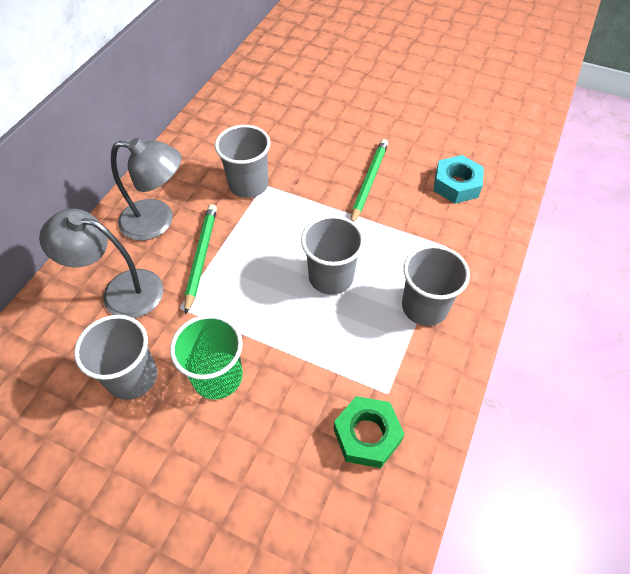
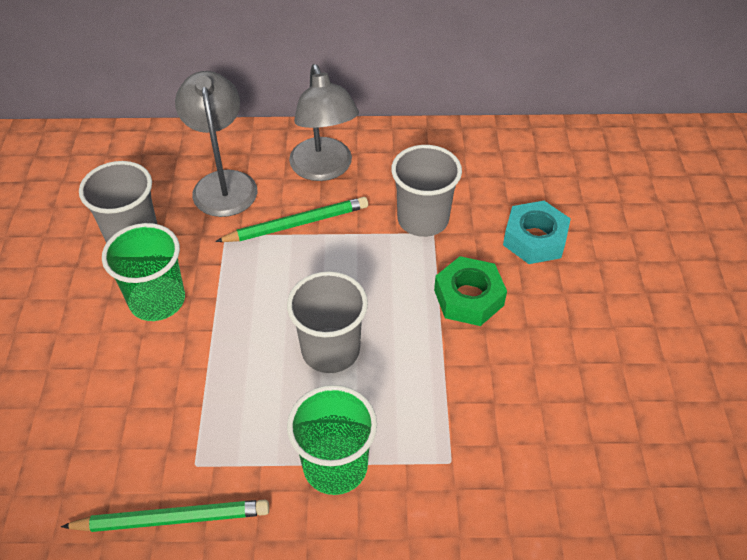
camera: 65 degrees right, 5 degrees down
(367, 435) = (134, 461): green nut -> green nut (468, 297)
(369, 182) = (508, 334): green pencil -> green pencil (172, 518)
(424, 307) = (335, 466): grey cup -> green cup
(456, 185) = (573, 441): turquoise nut -> turquoise nut (534, 239)

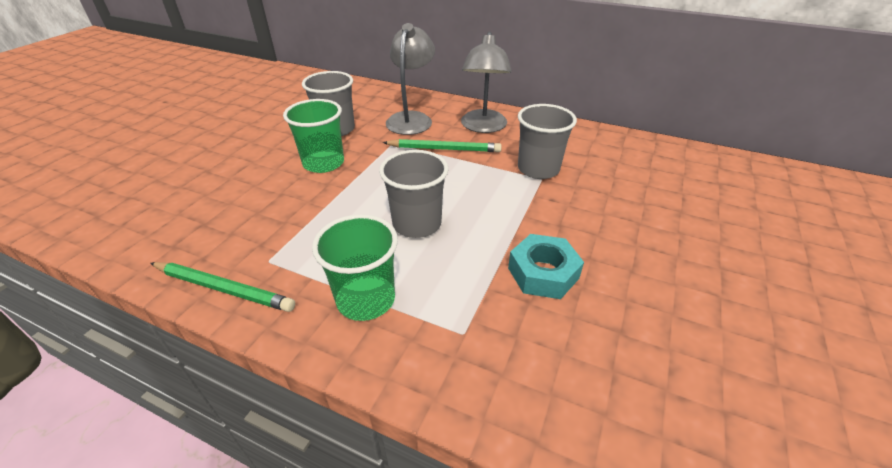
camera: 25 degrees right, 10 degrees down
(468, 297) = (548, 224): green nut -> none
(534, 239) = (626, 203): turquoise nut -> turquoise nut (543, 273)

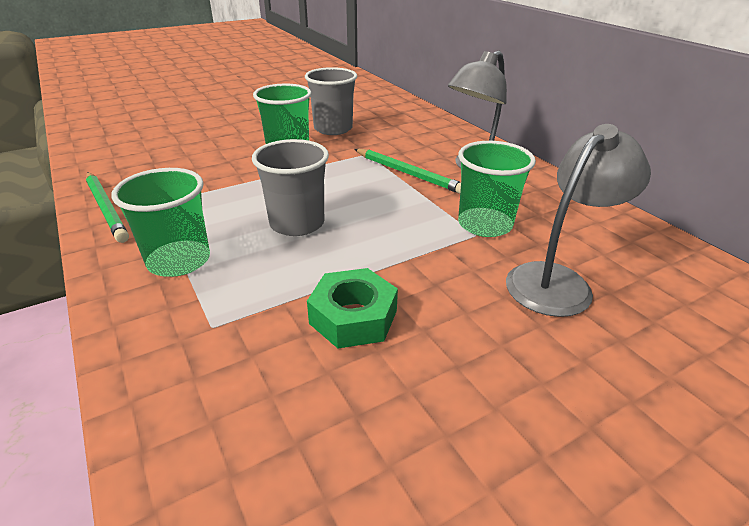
camera: 35 degrees right, 5 degrees down
(411, 119) = (412, 139): grey lamp -> grey lamp (558, 281)
(538, 169) = (485, 224): grey cup -> green cup
(543, 273) = (353, 317): turquoise nut -> green nut

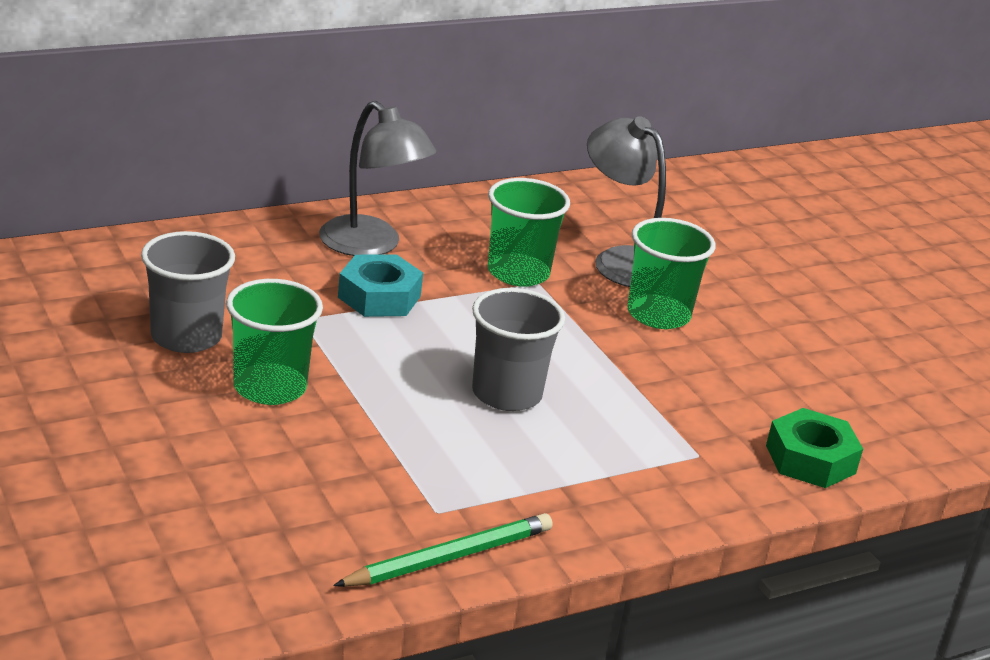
camera: 90 degrees left, 5 degrees down
(179, 261) = (587, 481): green cup -> green cup (658, 314)
(353, 317) = (680, 374): green nut -> green nut (810, 459)
(408, 173) = (379, 297): green pencil -> turquoise nut

